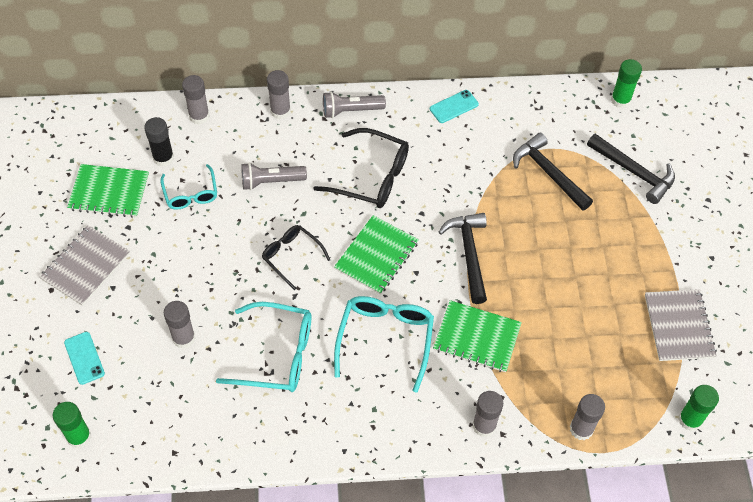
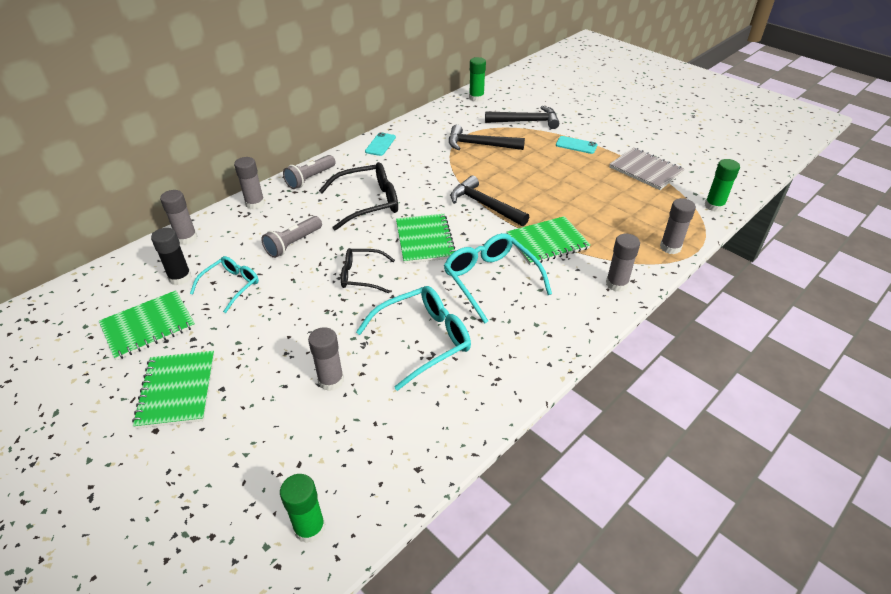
camera: 40 degrees left, 15 degrees down
(84, 358) = (248, 459): turquoise phone -> turquoise phone (576, 145)
(85, 266) = (177, 390): grey notebook -> green notebook
(191, 194) = (231, 286): turquoise glasses -> turquoise glasses turned 90 degrees counterclockwise

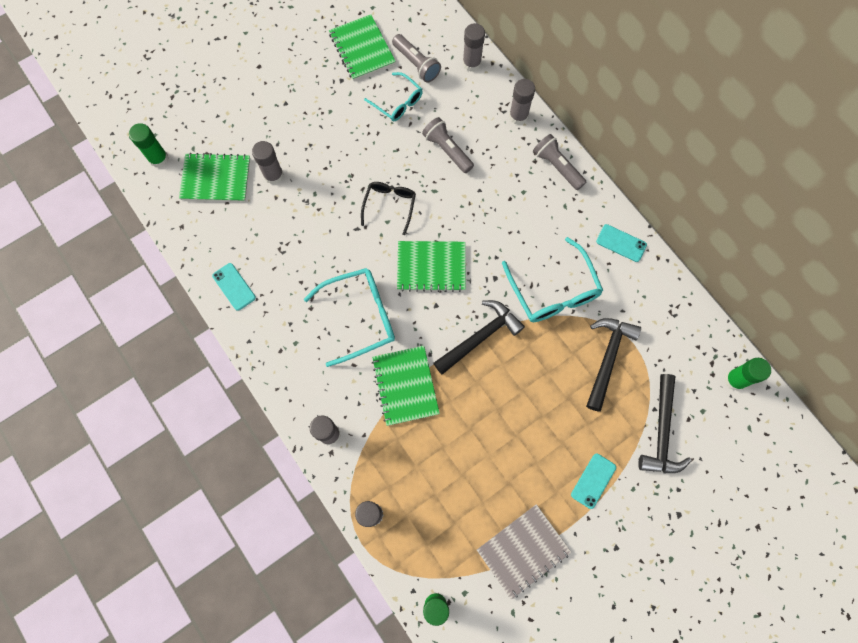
camera: 100 degrees right, 30 degrees up
(177, 390) = (291, 75): green notebook -> green notebook (216, 179)
(180, 278) = (416, 64): black glue stick -> grey flashlight
(368, 203) = (503, 220): black glasses -> none
(423, 340) = (299, 247): turquoise glasses -> turquoise glasses (553, 291)
(488, 391) = (234, 286): none -> turquoise phone

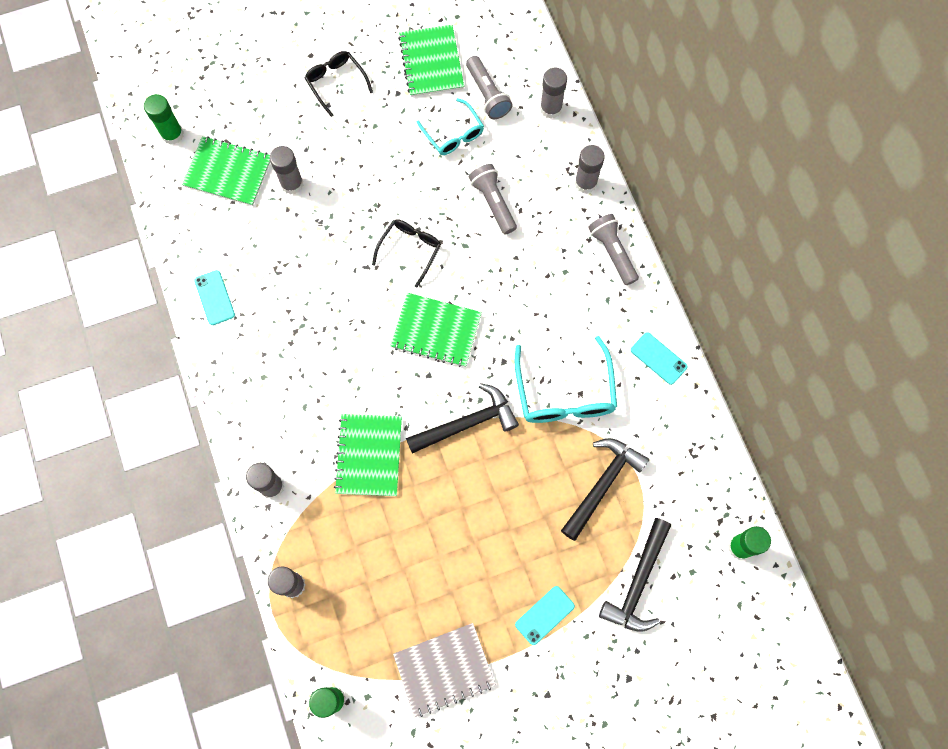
camera: 15 degrees right, 0 degrees up
(287, 84) = (336, 83): none -> black glasses
(360, 317) = (341, 366): turquoise glasses -> none

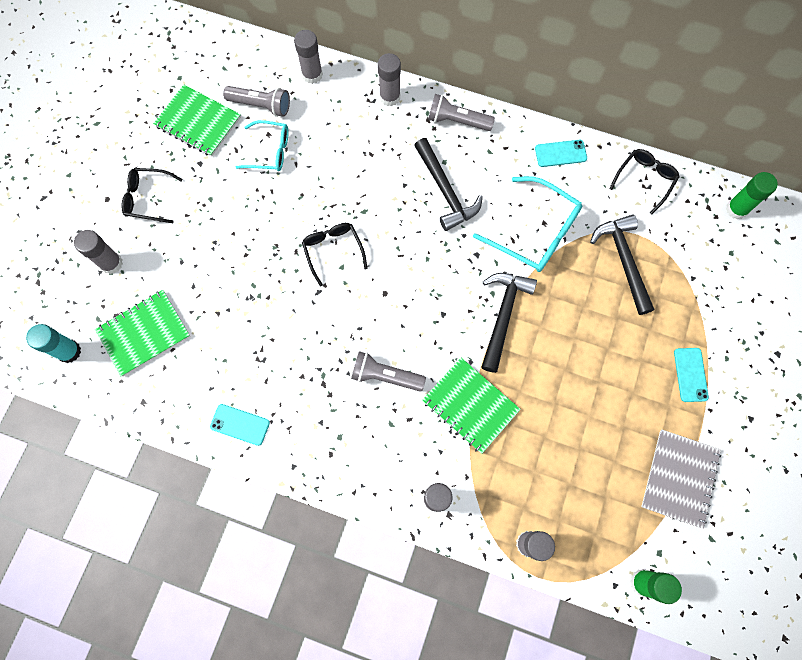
camera: 50 degrees left, 0 degrees up
(172, 134) = (69, 351): green glue stick -> turquoise glue stick
(292, 184) = (200, 293): grey glue stick -> grey glue stick (111, 263)
(436, 331) = (413, 282): green notebook -> none
(493, 202) = (348, 167): grey flashlight -> grey flashlight (385, 376)
(638, 583) = (713, 293): black hammer -> black hammer (445, 191)
(697, 447) = (644, 180): none -> black glasses

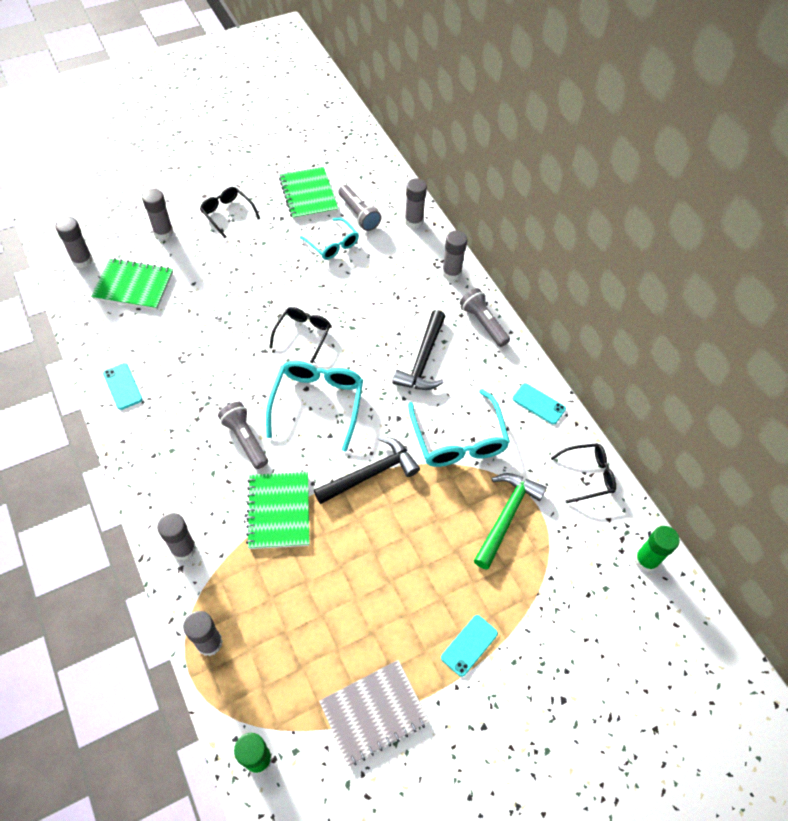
camera: 40 degrees right, 15 degrees down
(69, 351) = (82, 260): turquoise glue stick -> grey glue stick
(406, 297) = (317, 403): none -> turquoise glasses
(623, 260) = (506, 516): black hammer -> green hammer

